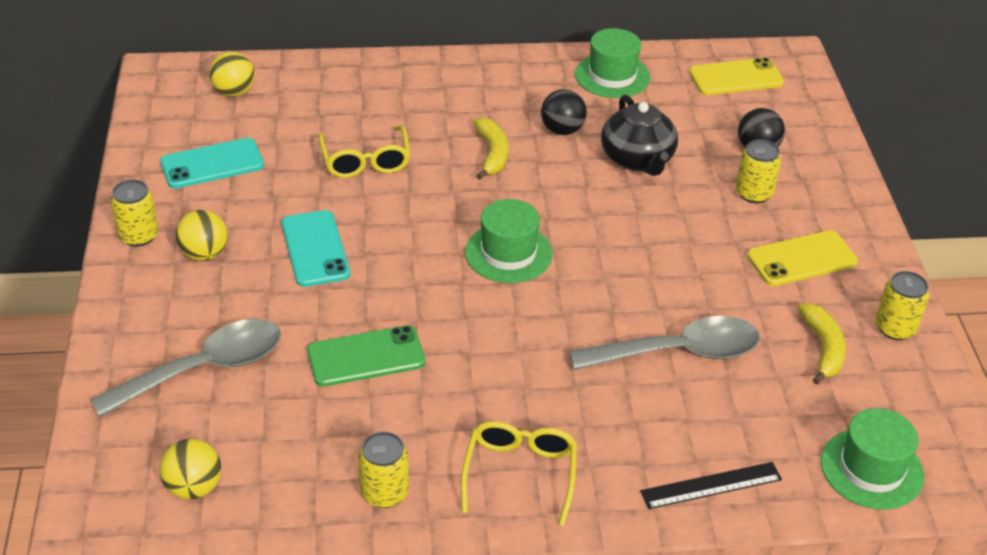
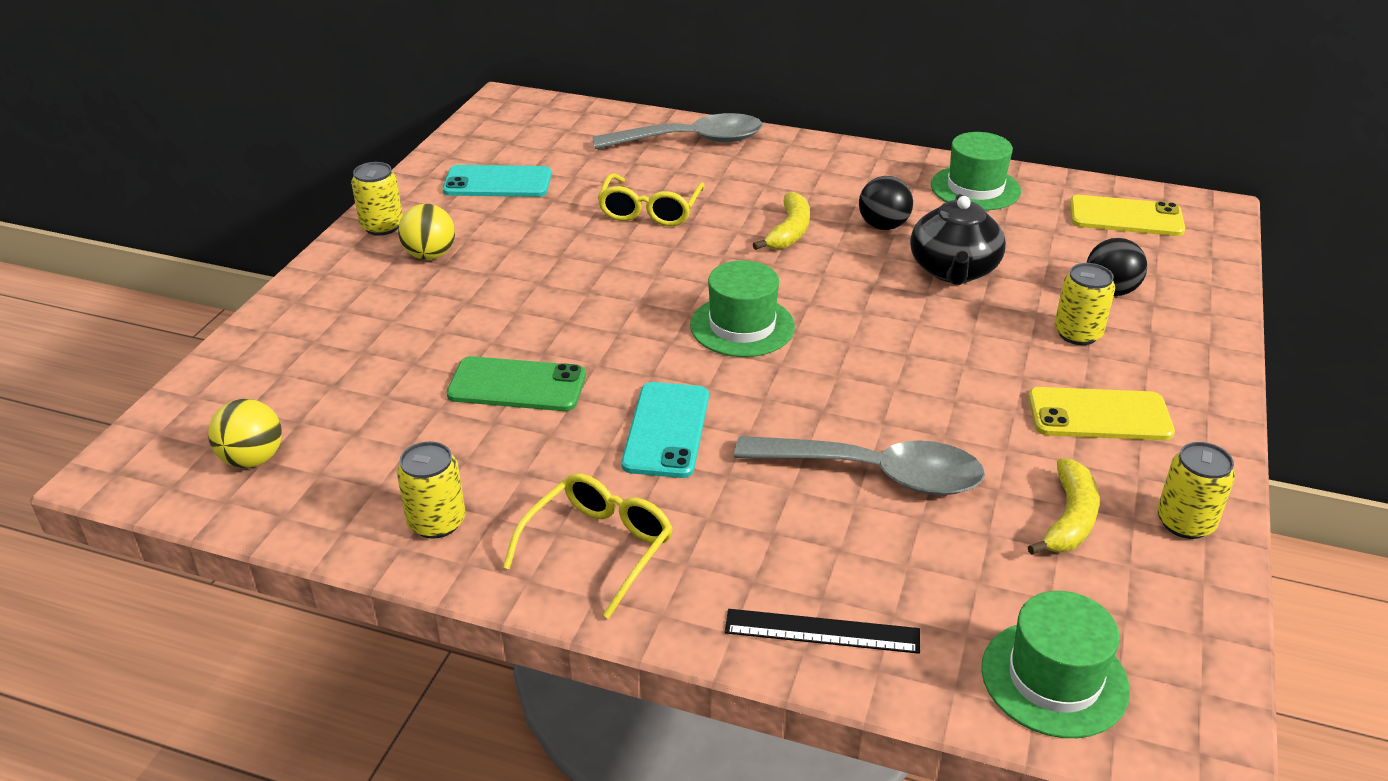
camera: 25 degrees right, 5 degrees down
(204, 369) = (349, 354): grey spoon -> grey spoon (691, 141)
(234, 92) = (564, 129): yellow ball -> none
(315, 249) = (540, 275): turquoise phone -> turquoise phone (666, 430)

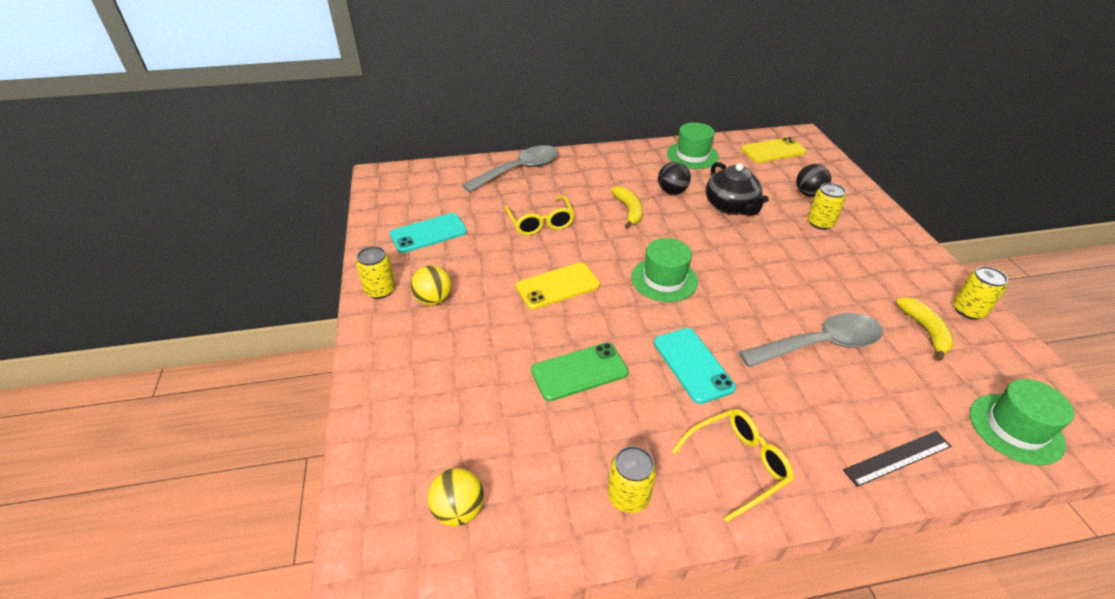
camera: 30 degrees left, 5 degrees up
(598, 548) = (737, 464): yellow glasses -> yellow glasses turned 60 degrees clockwise
(1099, 415) = (875, 265): yellow phone -> yellow phone (558, 286)

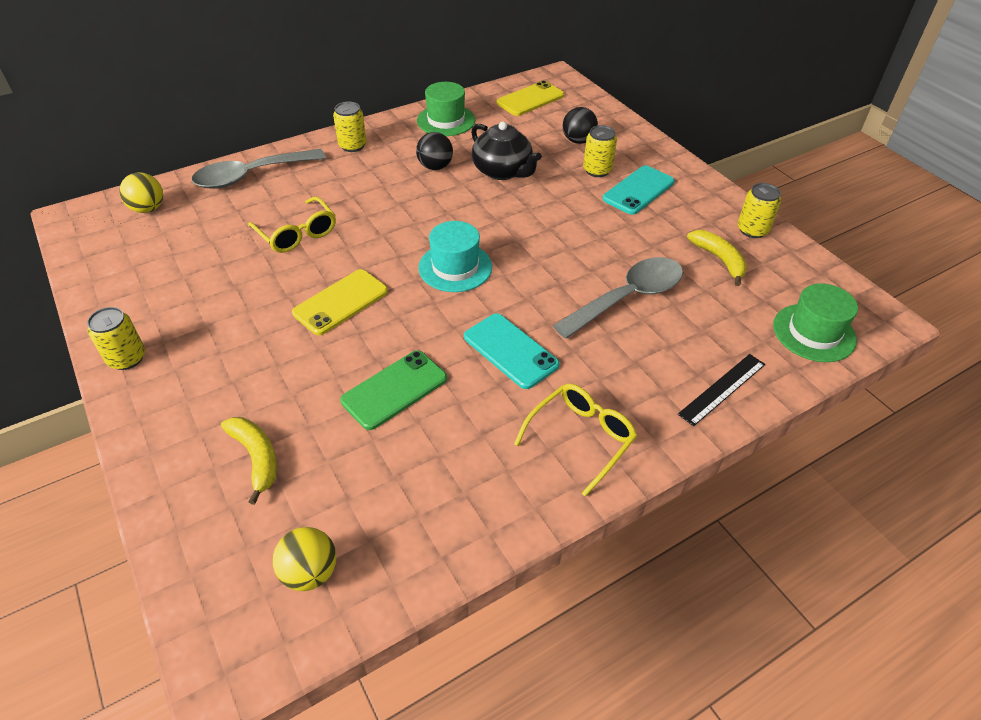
camera: 20 degrees left, 5 degrees up
(428, 233) = (164, 276): turquoise phone -> turquoise phone (638, 190)
(433, 300) = (199, 353): yellow ball -> yellow ball (148, 209)
(519, 170) = (251, 176): grey spoon -> grey spoon turned 150 degrees counterclockwise
(628, 496) = (484, 501): yellow can -> yellow can (352, 146)
(629, 211) = (394, 198): yellow banana -> yellow banana (256, 458)
(664, 279) = (455, 267): green hat -> turquoise hat

